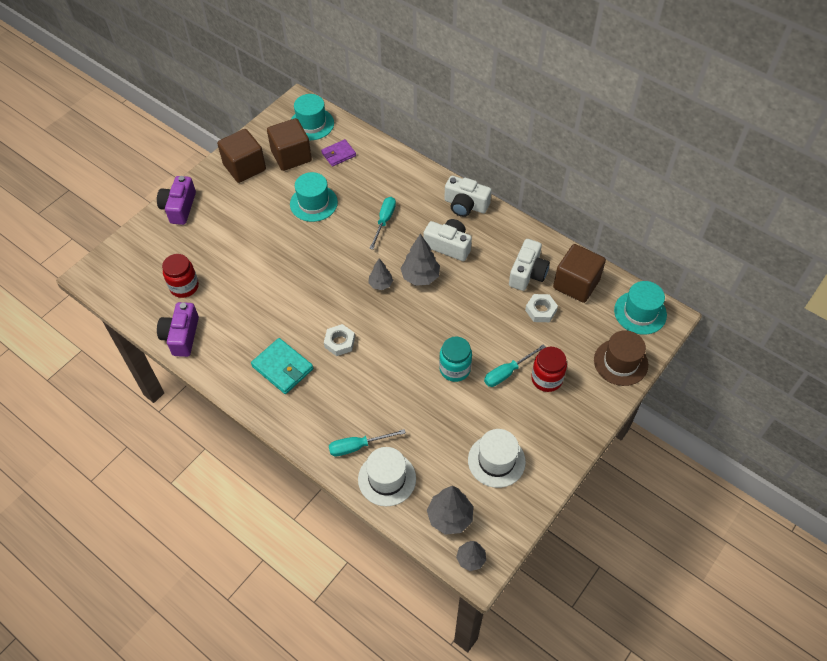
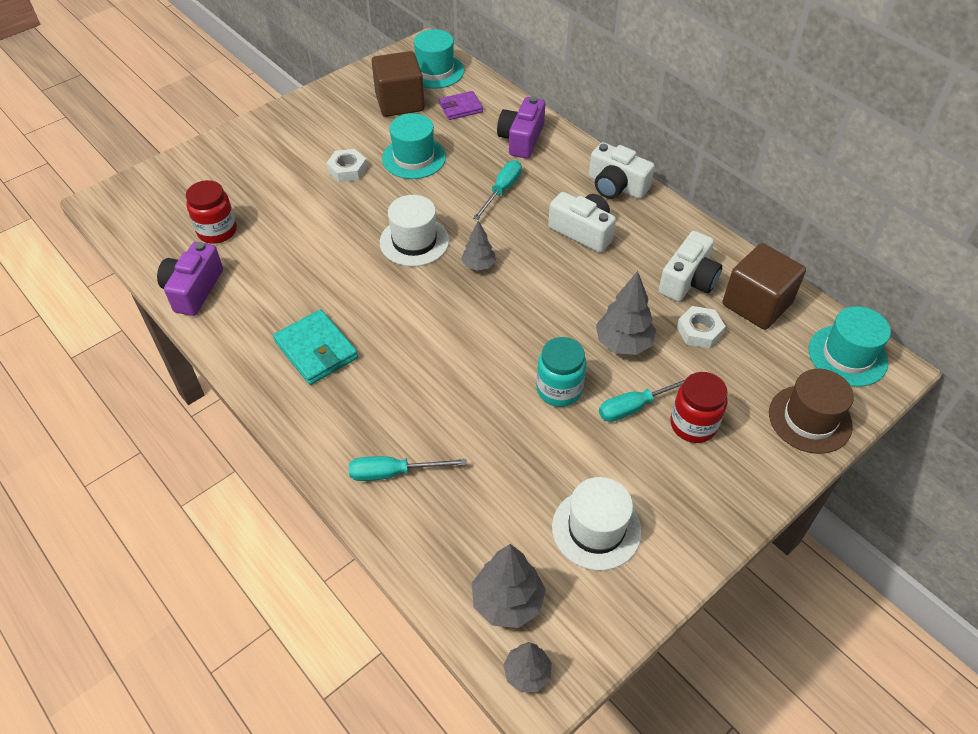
camera: 10 degrees right, 5 degrees down
(179, 207) = (241, 141): purple camera -> purple camera (521, 139)
(244, 167) = (337, 107): brown cube -> none
(339, 342) = (404, 329): white nut -> white nut (347, 170)
(387, 479) = (425, 526): white hat -> white hat (414, 241)
(420, 277) = (535, 264): grey tree -> grey tree (623, 343)

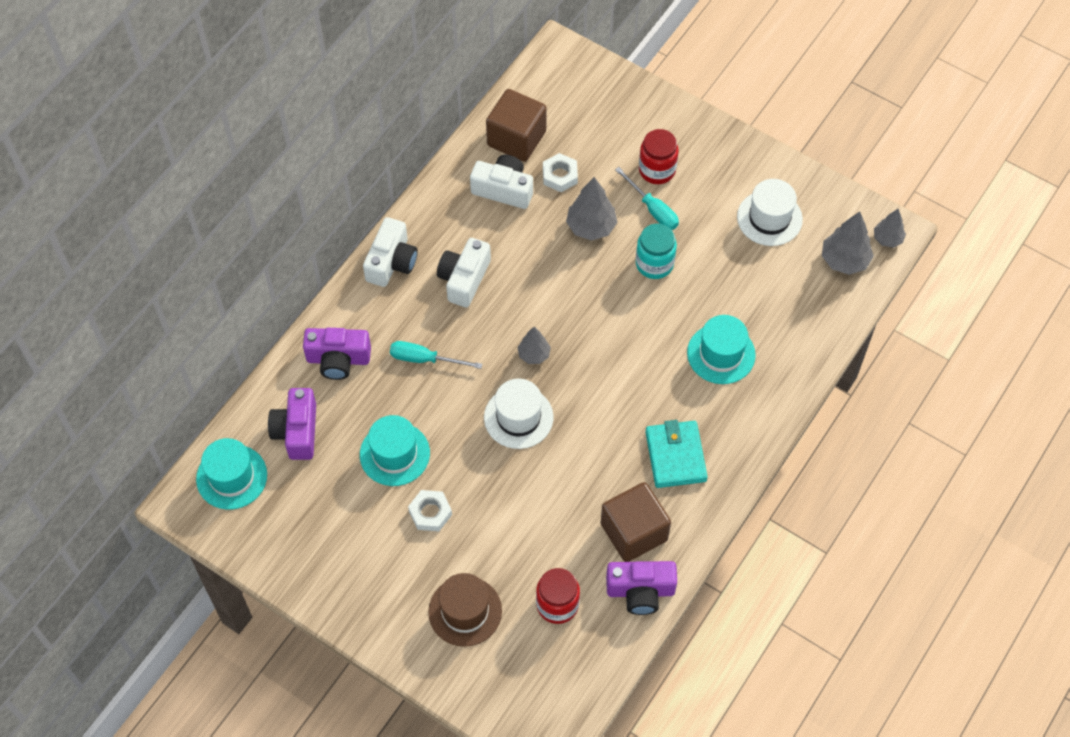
camera: 105 degrees left, 10 degrees up
(316, 350) = (675, 456): turquoise wallet -> turquoise wallet turned 45 degrees counterclockwise
(394, 473) = (773, 359): turquoise screwdriver -> none
(400, 102) = (301, 497): brown cube -> brown cube (634, 532)
(461, 108) = (297, 431): purple wallet -> purple camera
(810, 419) = (625, 98): brown hat -> brown hat (465, 611)
(847, 355) = (554, 76): turquoise hat -> turquoise hat (721, 354)

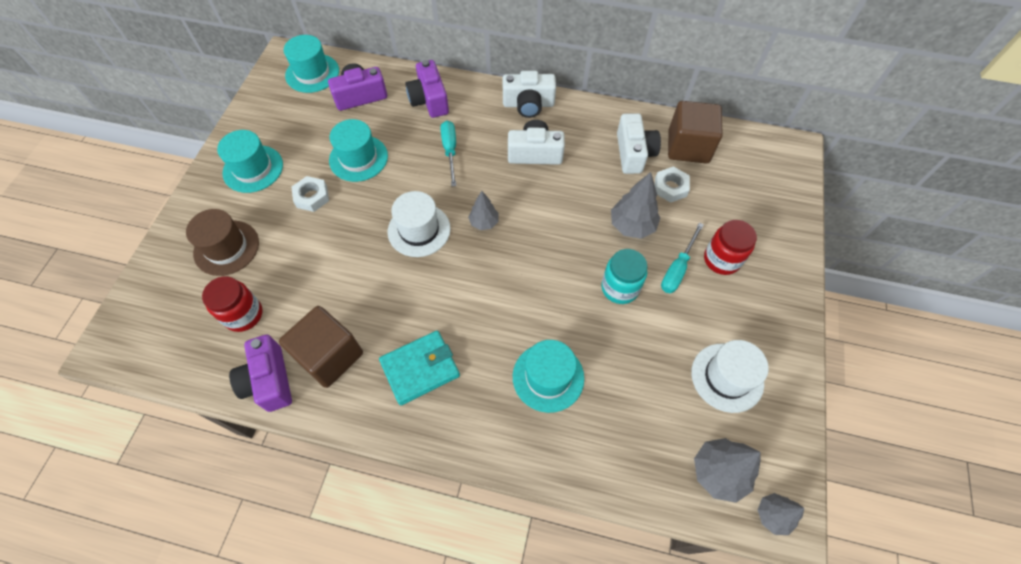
camera: 70 degrees right, 0 degrees up
(362, 568) = (253, 169): none -> turquoise hat

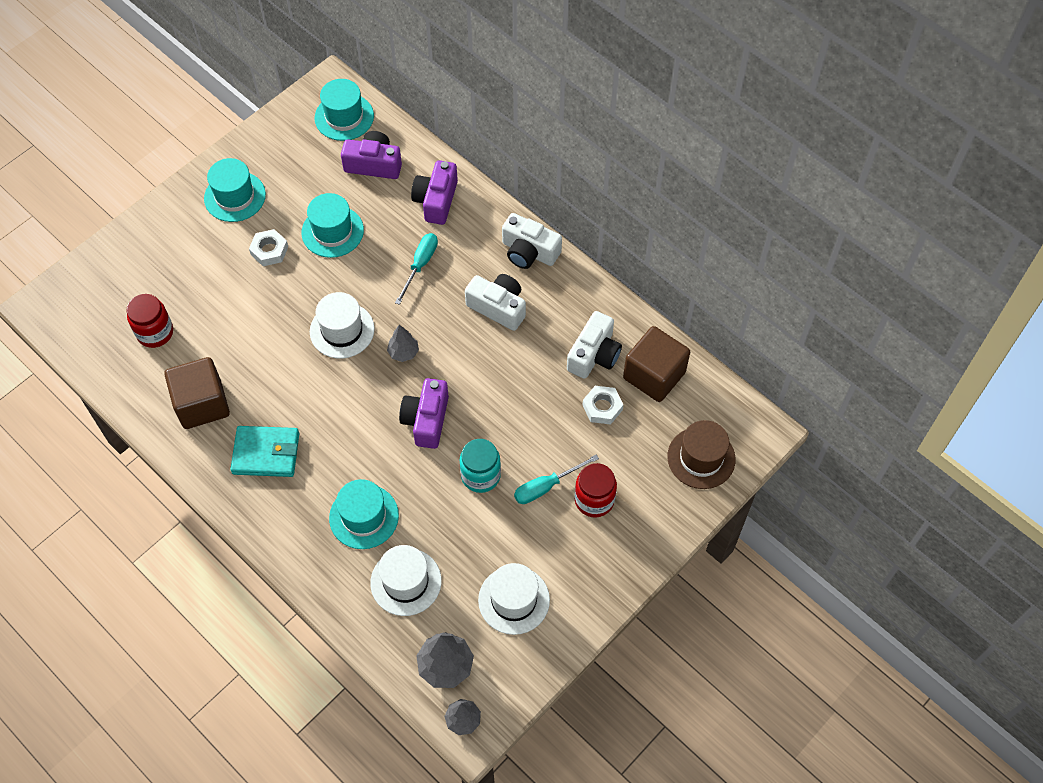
camera: 30 degrees right, 0 degrees up
(226, 248) = (173, 264): brown hat -> brown hat (701, 458)
(269, 380) = (145, 399): purple camera -> purple camera (426, 420)
(627, 415) = (406, 582): none -> white hat
(632, 226) = (535, 425): grey tree -> none

